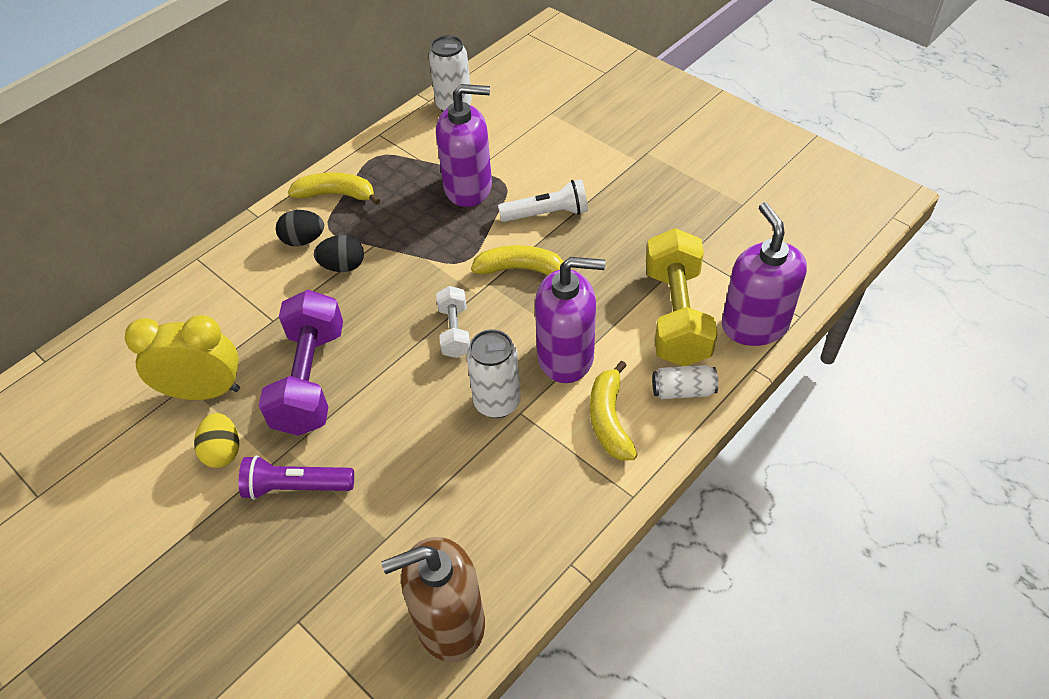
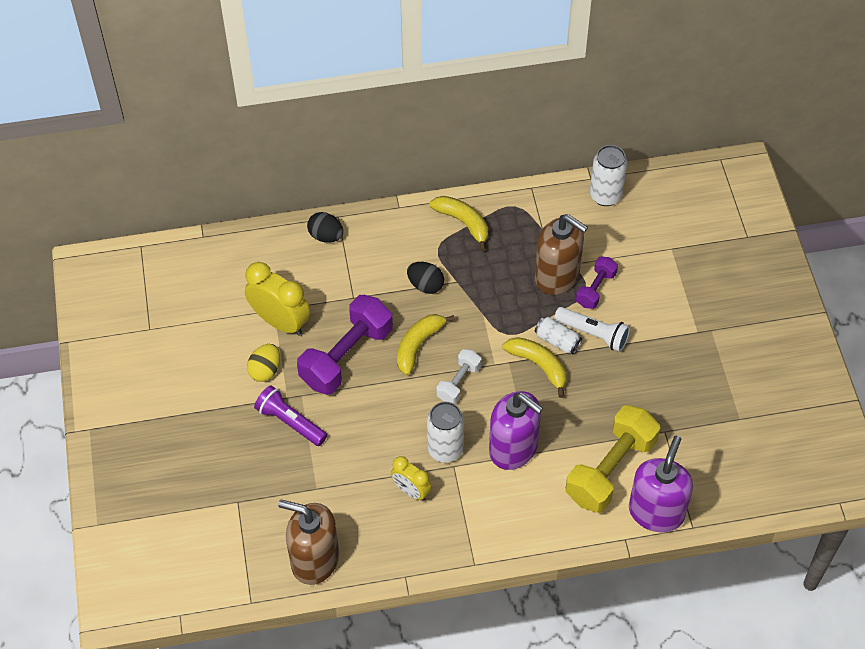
camera: 35 degrees right, 5 degrees up
(303, 240) = (415, 247): black egg -> black egg (326, 236)
(468, 188) = (557, 276): purple soap dispenser -> brown soap dispenser
(497, 468) = (411, 491): none -> yellow clock
(514, 178) = (595, 289): none -> purple dumbbell
(609, 420) = (503, 508): yellow banana -> yellow banana (418, 345)
(683, 391) = (566, 522): white can -> white can (557, 341)

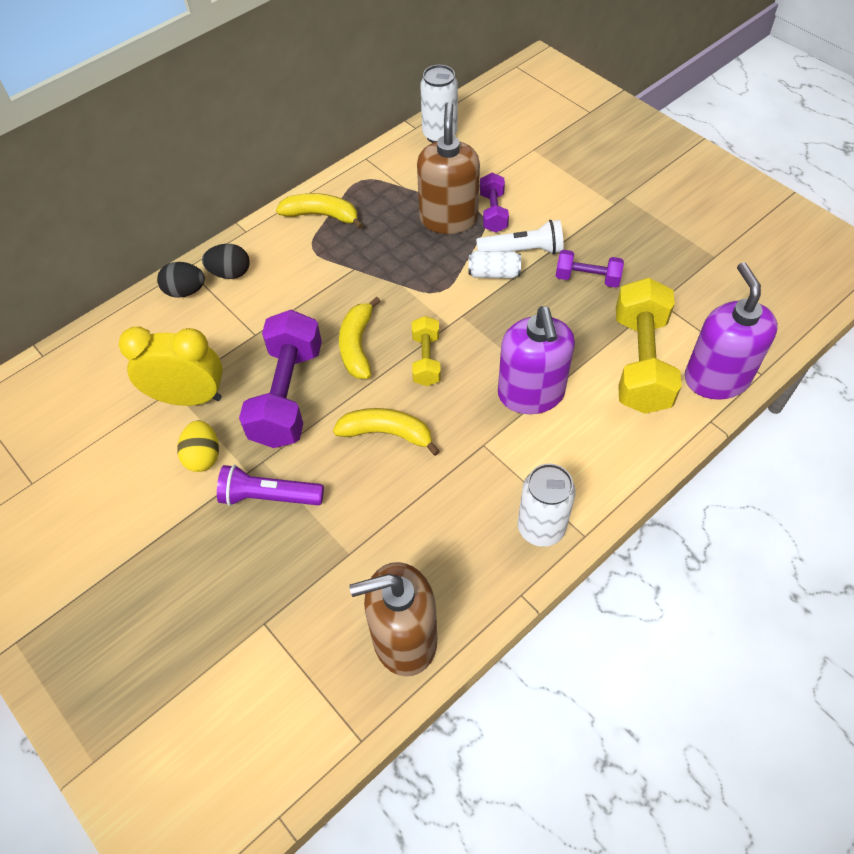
camera: 30 degrees left, 0 degrees up
(411, 491) = (458, 496): yellow clock -> none
(425, 285) = (324, 287): black egg -> black egg (230, 273)
(445, 449) = (462, 433): white can -> white can (541, 528)
(458, 383) = (426, 360): white dumbbell -> yellow dumbbell
(513, 448) = (531, 394): purple soap dispenser -> purple soap dispenser turned 75 degrees clockwise
(539, 365) = (494, 304): yellow banana -> yellow banana (387, 433)
(557, 276) = (448, 218): brown soap dispenser -> brown soap dispenser turned 90 degrees counterclockwise
(624, 383) = (587, 278): none -> purple dumbbell

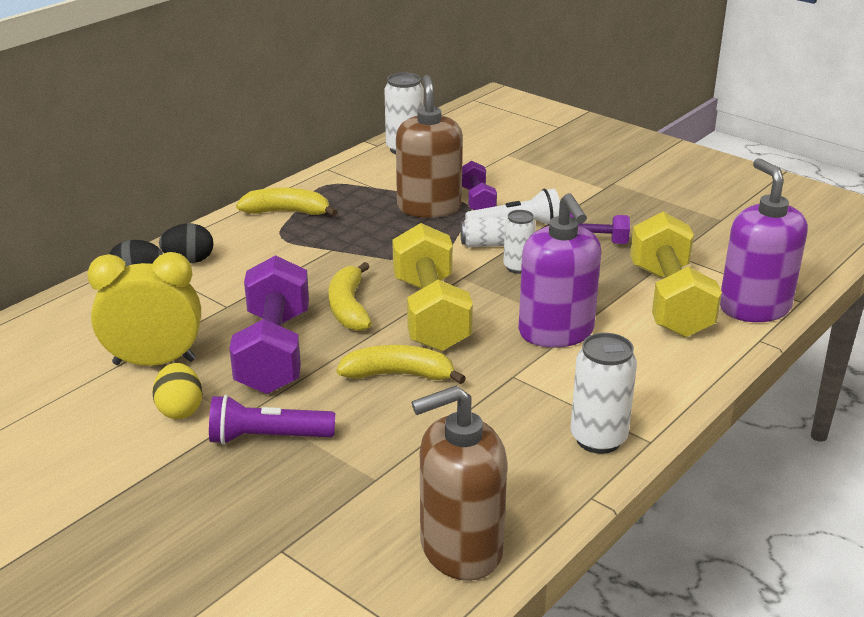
camera: 10 degrees left, 25 degrees down
(426, 360) = (430, 314): yellow dumbbell -> yellow dumbbell, size x1.89
(513, 306) = (518, 267): none -> white can

